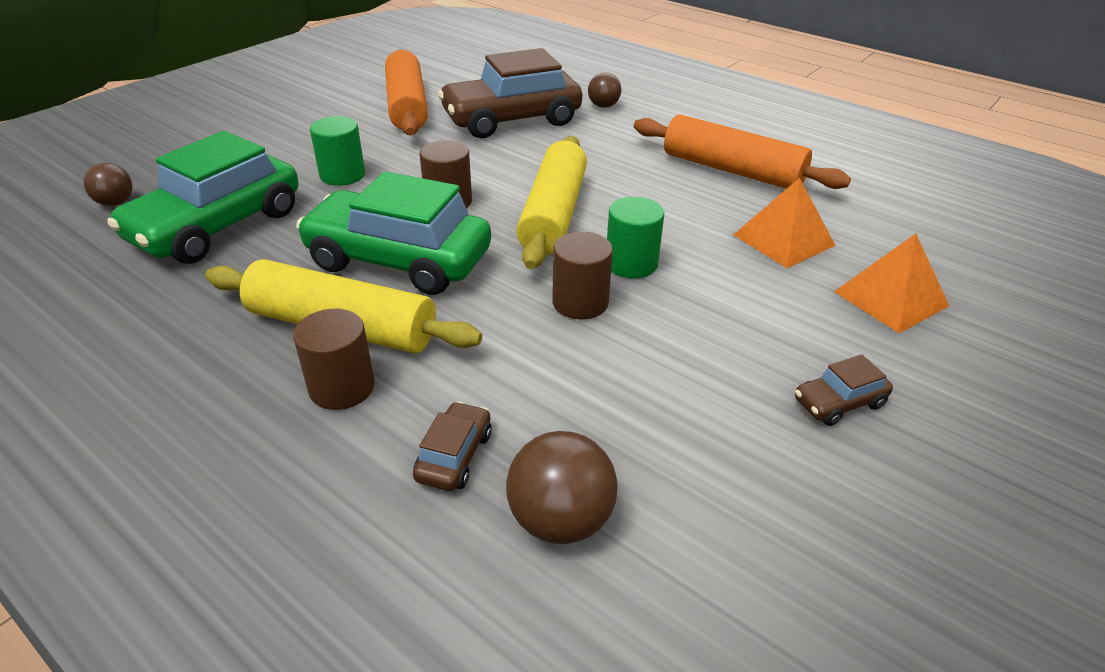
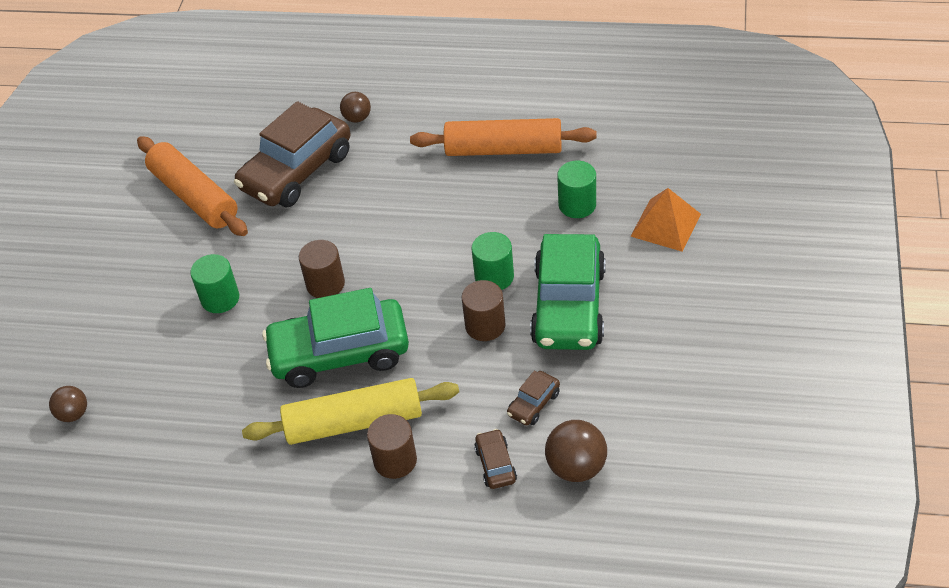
camera: 25 degrees left, 10 degrees up
(217, 226) = (179, 393): green car -> green car (569, 306)
(553, 214) = (410, 258): yellow rolling pin -> none
(783, 240) = (577, 205): orange pyramid -> green cylinder
(839, 403) = (673, 320): brown car -> brown car (533, 404)

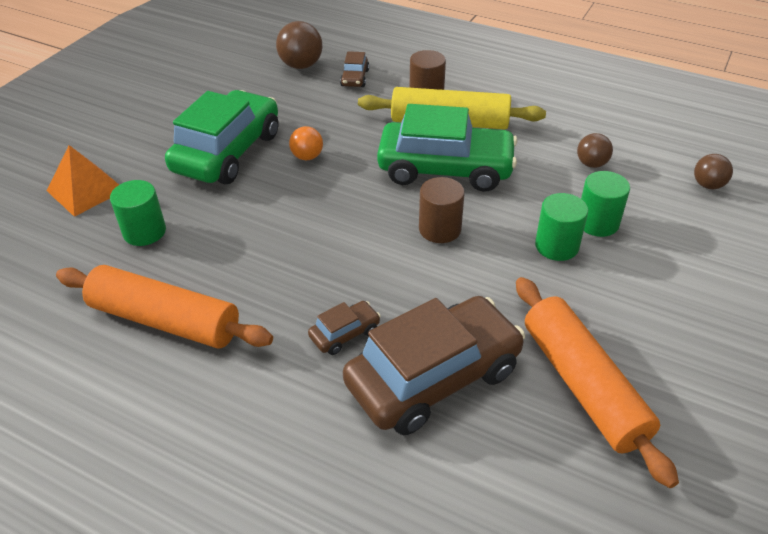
camera: 165 degrees left, 5 degrees down
(357, 118) = (318, 439): brown ball -> brown ball (591, 164)
(485, 325) = (307, 157): brown cylinder -> orange ball
(494, 277) = (273, 191): green cylinder -> green cylinder (597, 223)
(533, 404) = (305, 101): brown car -> brown car (345, 333)

